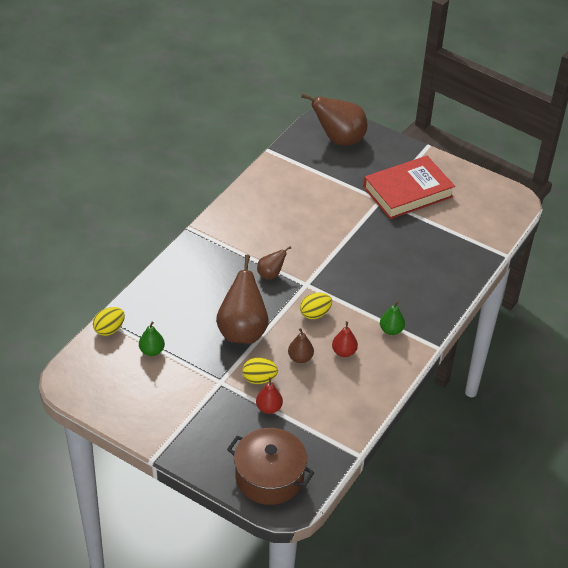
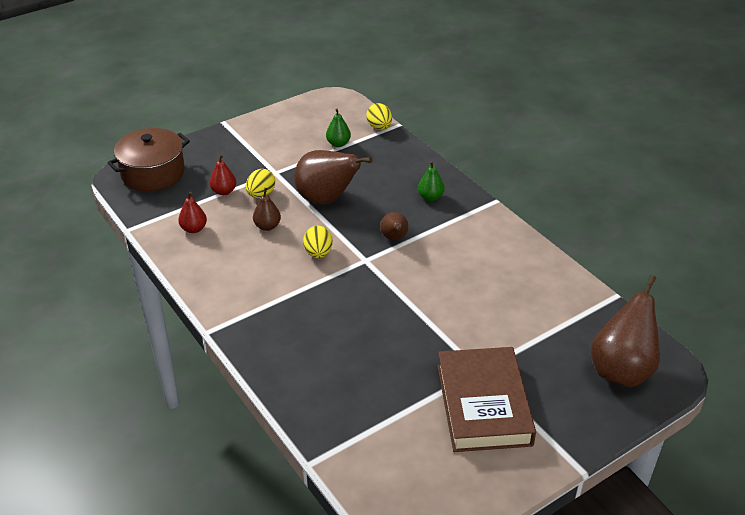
camera: 115 degrees right, 5 degrees down
(344, 352) = (253, 258): red pear -> red pear (194, 229)
(391, 330) = (258, 302): green pear -> green pear (430, 197)
(408, 192) = (483, 404): red book -> brown book

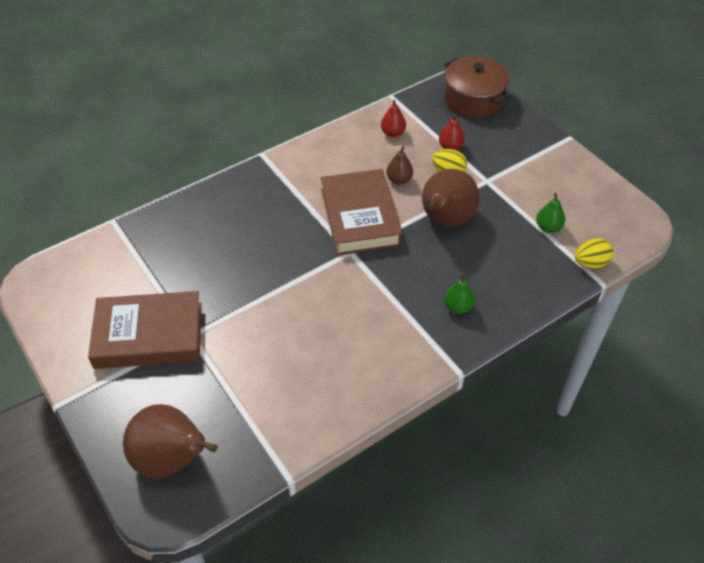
camera: 90 degrees right, 10 degrees up
(318, 253) = (360, 217): yellow egg -> brown book
(394, 238) = (384, 274): brown pear -> none

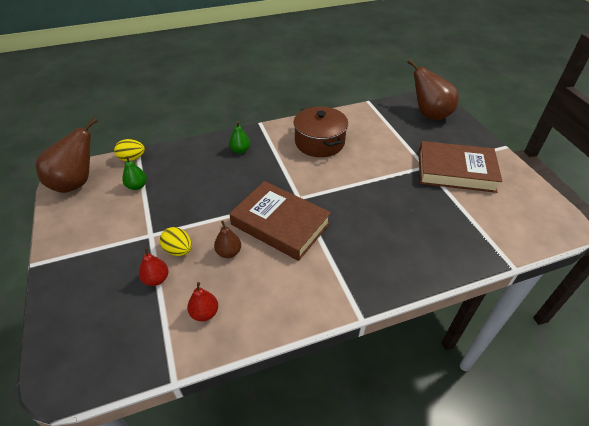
camera: 165 degrees left, 5 degrees down
(360, 217) = (280, 224): brown book -> brown book turned 60 degrees counterclockwise
(445, 221) = (211, 207): brown pear -> brown pear (76, 183)
(473, 100) = (80, 344): brown pot -> brown pot (319, 142)

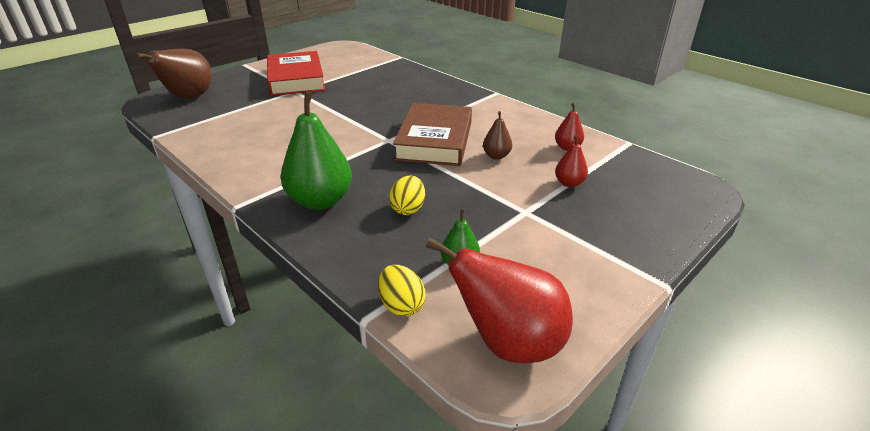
camera: 115 degrees left, 10 degrees down
(76, 183) = (508, 342): brown pear -> red pear
(178, 250) = (524, 184): yellow egg -> yellow egg (408, 209)
(240, 150) = (320, 201): green pear -> green pear, size x2.03
(319, 142) = (274, 149): brown pot -> none
(455, 171) = (296, 79): brown book -> red book

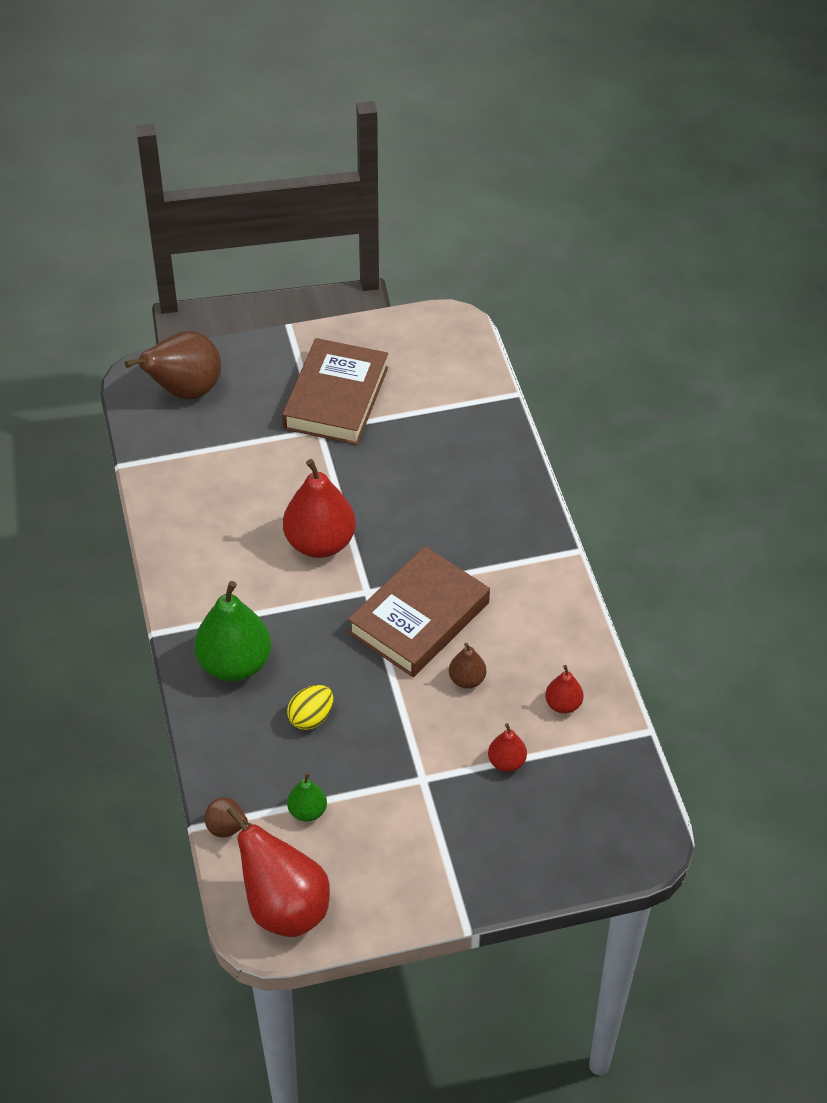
camera: 30 degrees right, 15 degrees up
(296, 79) = (336, 398): red book -> brown book
(335, 129) = (320, 543): none -> red pear
(401, 305) = (228, 829): yellow egg -> brown pear

